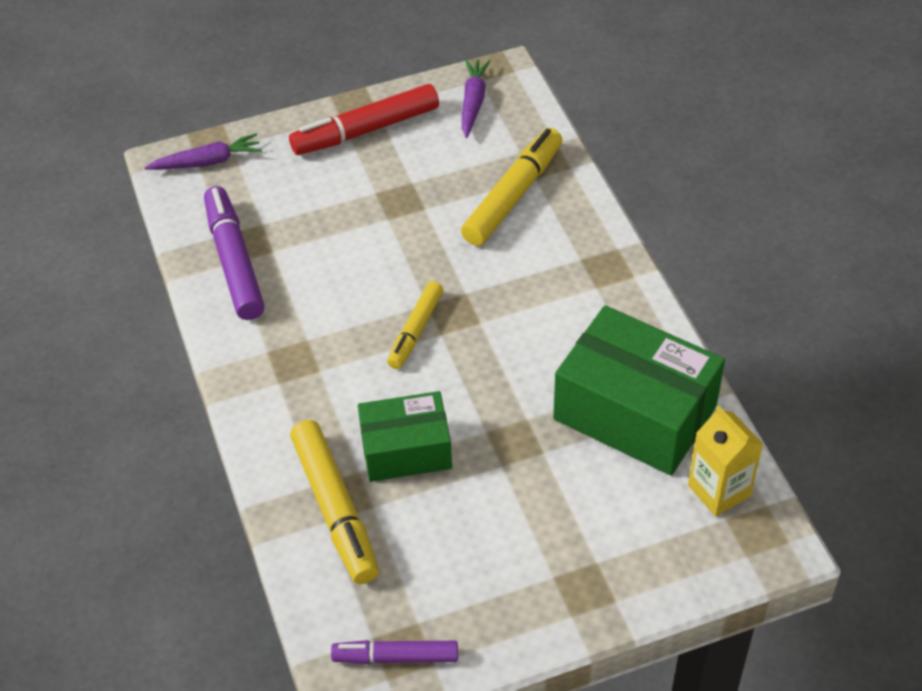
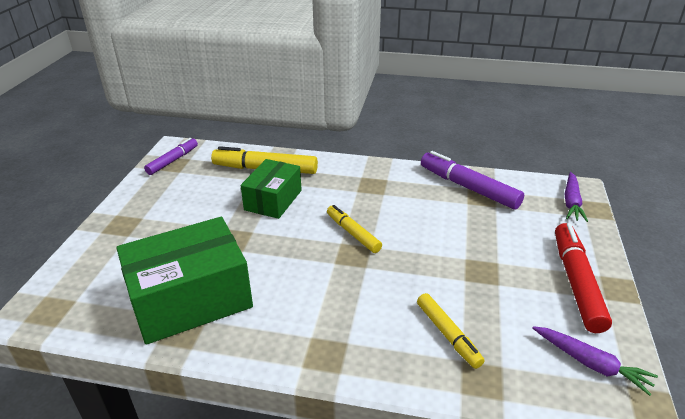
camera: 120 degrees right, 15 degrees down
(234, 261) = (468, 187): purple marker -> purple marker turned 150 degrees counterclockwise
(513, 195) = (448, 335): yellow marker -> yellow marker, size x0.62
(719, 490) = (94, 308): yellow carton -> none

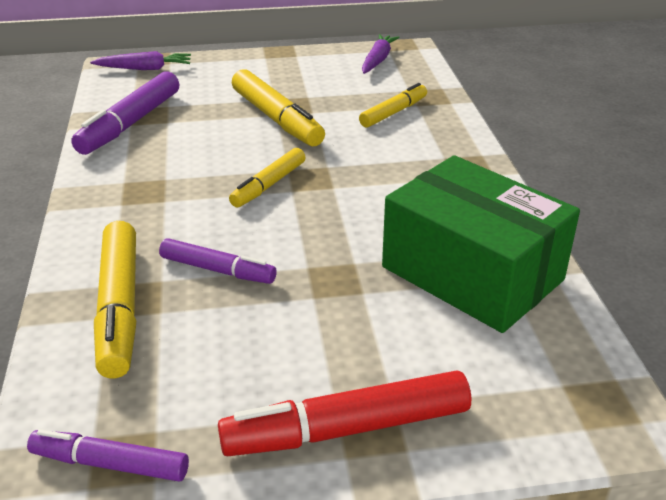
camera: 110 degrees left, 0 degrees up
(273, 200) = (218, 270): green box -> purple marker
(456, 256) = (277, 119): none -> yellow marker
(576, 282) = (282, 65): red marker -> red marker (347, 429)

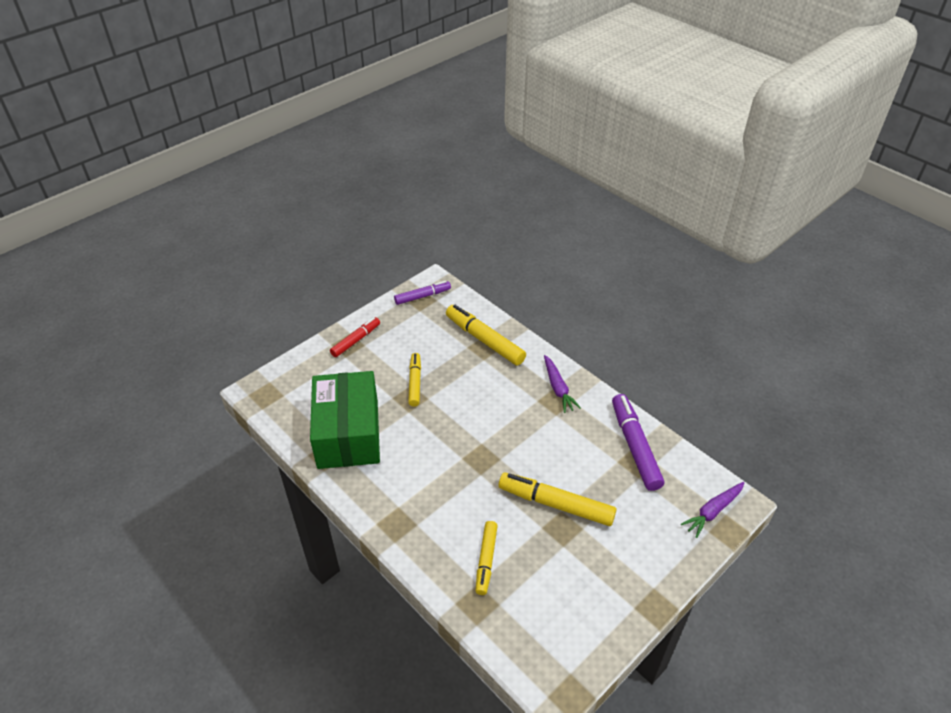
camera: 145 degrees right, 10 degrees up
(218, 270) = (465, 376): purple marker -> none
(269, 185) = (497, 440): yellow marker -> yellow marker (415, 383)
(347, 429) = (356, 340): red marker -> red marker, size x0.62
(378, 60) = (562, 643): purple carrot -> purple carrot (558, 388)
(472, 273) = (348, 434): green box -> green box turned 75 degrees clockwise

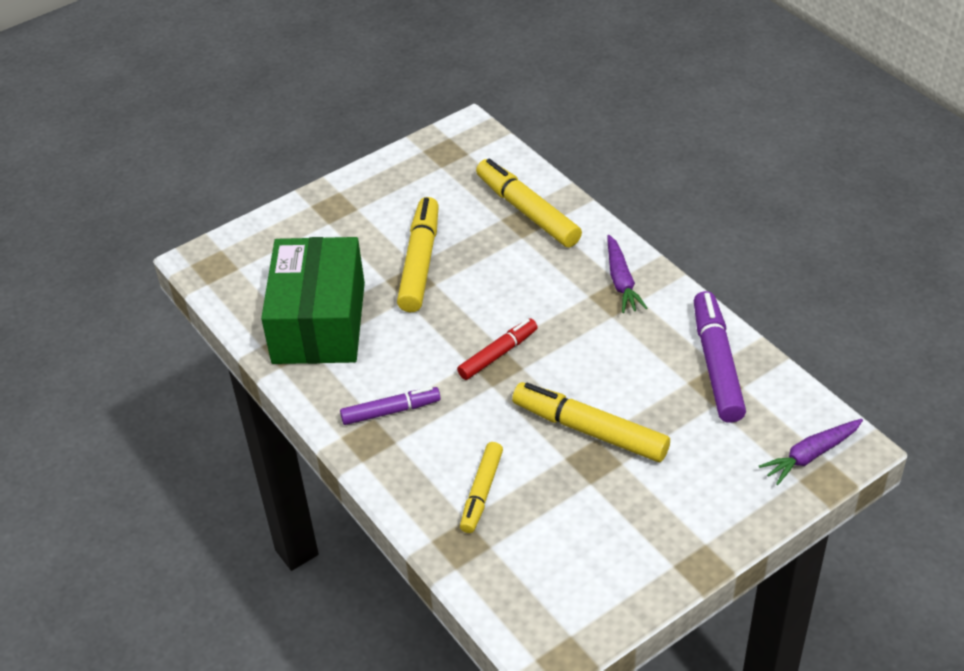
camera: 10 degrees right, 0 degrees up
(356, 340) = (346, 202): red marker -> red marker (498, 354)
(415, 383) = (420, 262): yellow marker -> yellow marker, size x1.61
(422, 296) = (448, 147): purple marker -> purple marker (391, 411)

